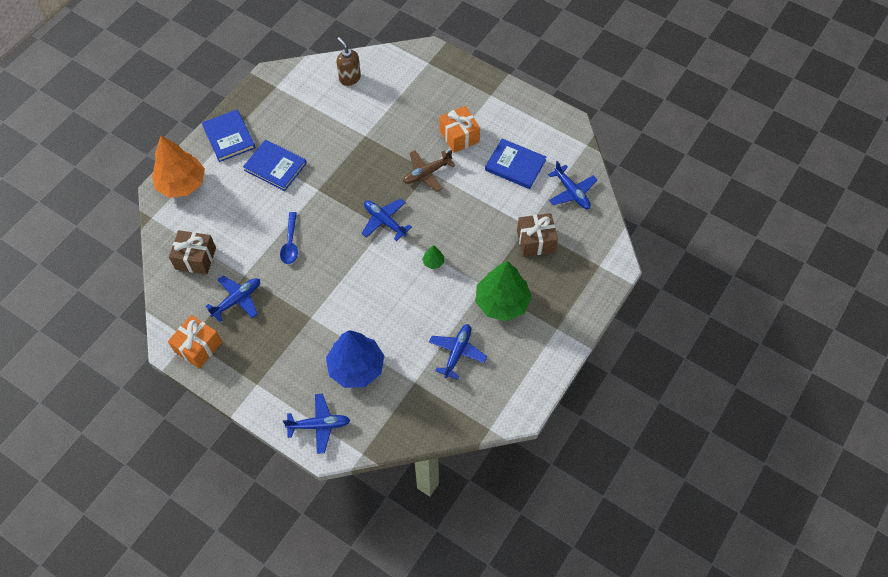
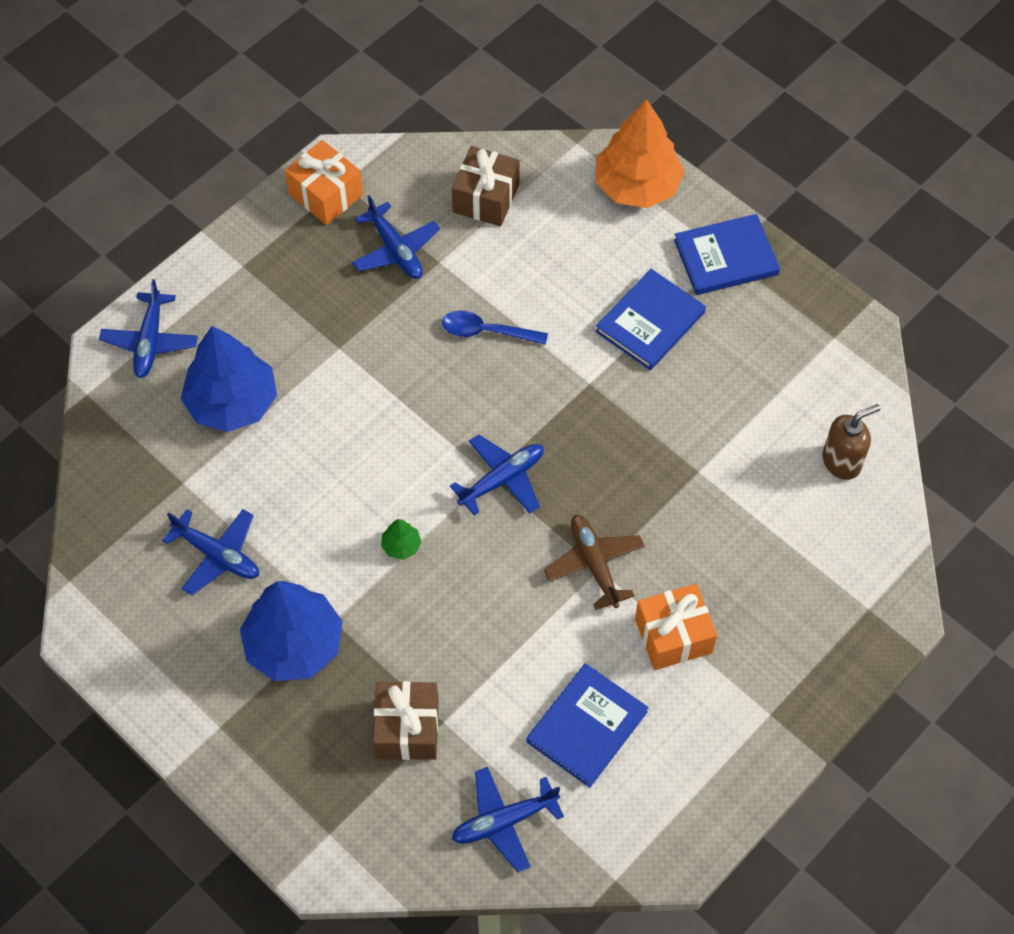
camera: 100 degrees right, 0 degrees up
(502, 302) = (294, 644): green tree -> blue tree

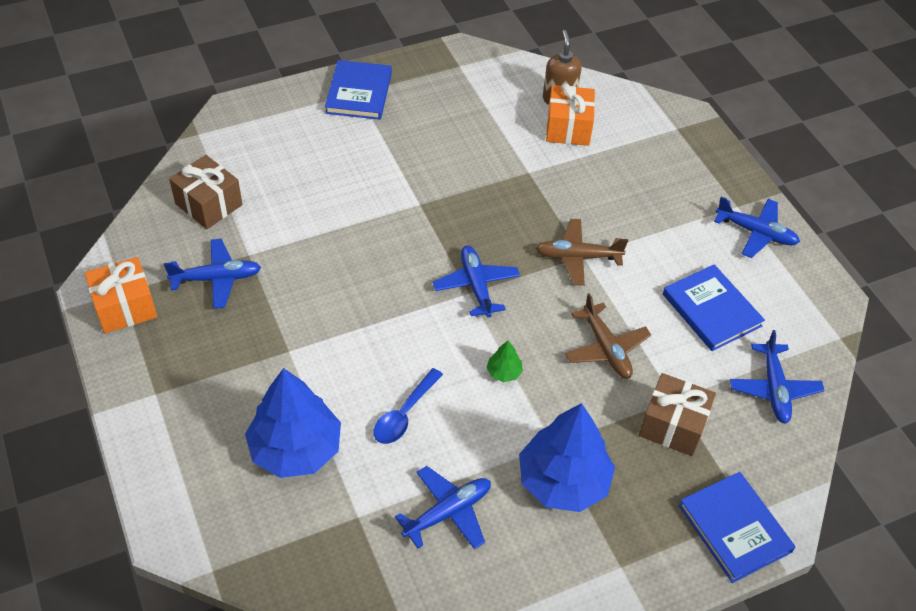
camera: 70 degrees left, 10 degrees down
(150, 341) = (188, 495): blue plane -> blue plane (756, 233)
(478, 633) = (606, 348): none -> brown plane
(486, 331) = (335, 248): blue spoon -> blue spoon (404, 414)
(637, 186) = (263, 115): orange tree -> none
(650, 322) = (387, 151): blue book -> blue book (734, 528)
(673, 636) = (656, 234): orange gift -> orange gift (568, 128)

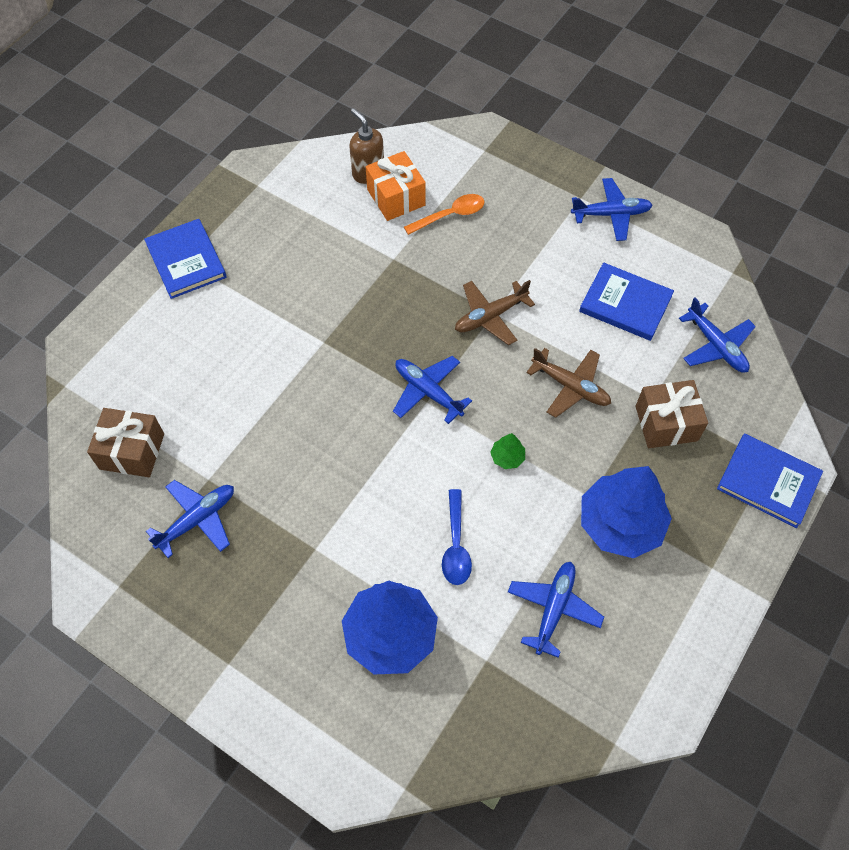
camera: 30 degrees left, 10 degrees up
(125, 307) = (133, 599): orange gift -> none
(605, 163) = (450, 215): none -> orange spoon

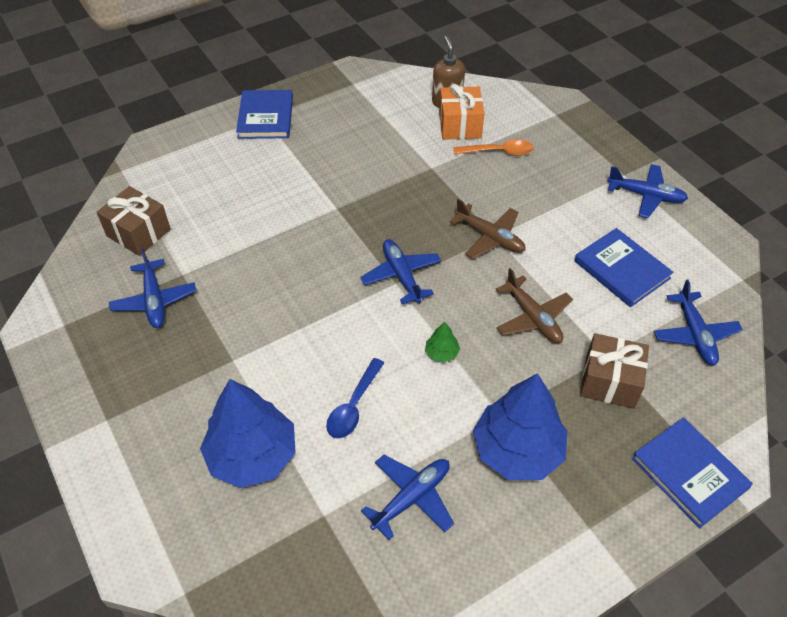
camera: 25 degrees right, 10 degrees down
(197, 519) = (154, 300): blue plane -> blue plane turned 90 degrees clockwise
(490, 316) = (490, 237): brown plane -> brown plane turned 135 degrees counterclockwise

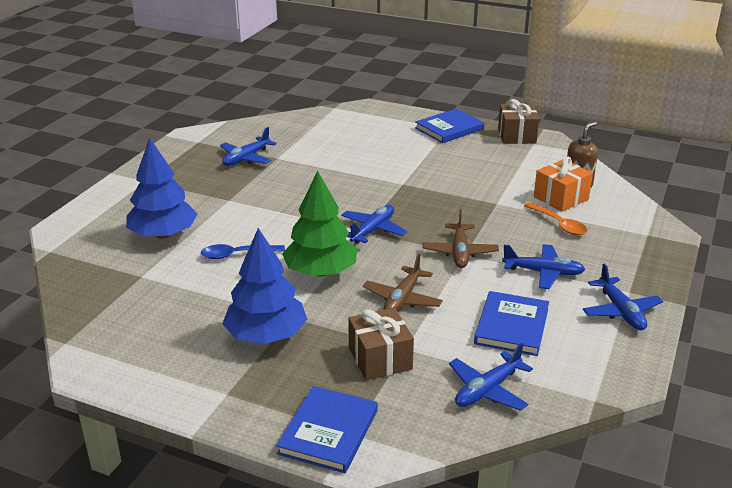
camera: 55 degrees right, 20 degrees down
(138, 233) = (292, 132): brown gift -> brown gift (517, 136)
(412, 497) = (184, 304): blue plane -> blue plane (543, 272)
(441, 353) = (321, 272): green tree -> green tree, size x2.45

